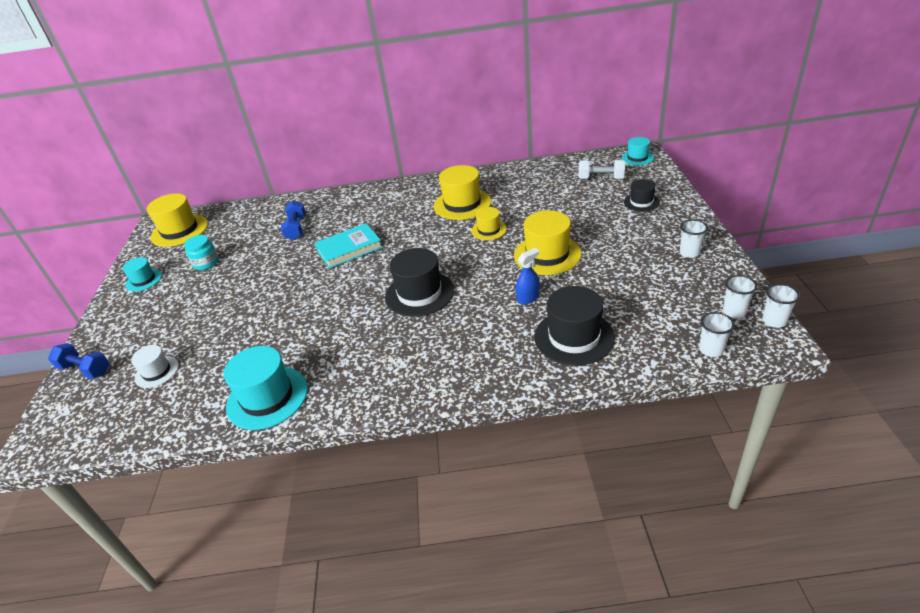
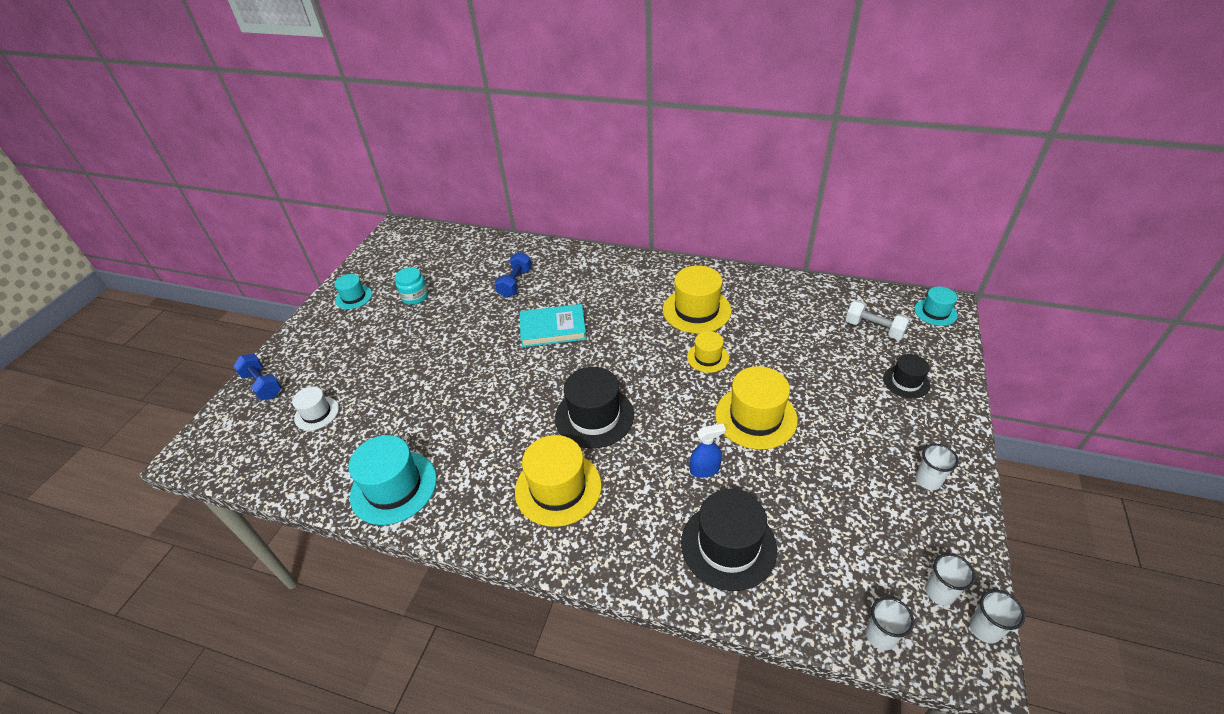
camera: 20 degrees right, 5 degrees up
(179, 230) = (410, 247): yellow hat -> yellow hat (558, 488)

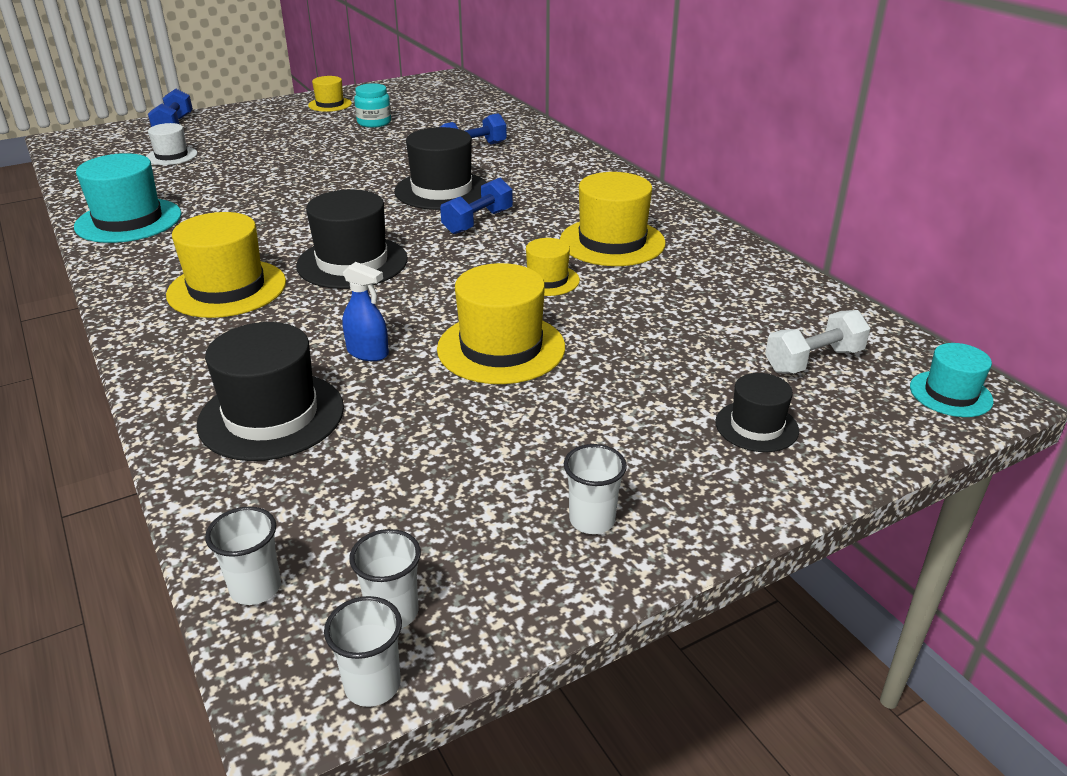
camera: 40 degrees right, 10 degrees down
(354, 297) = (330, 104): turquoise hat -> yellow hat
(553, 328) = (442, 190): turquoise book -> black hat
(611, 340) = (478, 222): none -> blue dumbbell
(874, 328) = (813, 361): white dumbbell -> white dumbbell turned 75 degrees clockwise

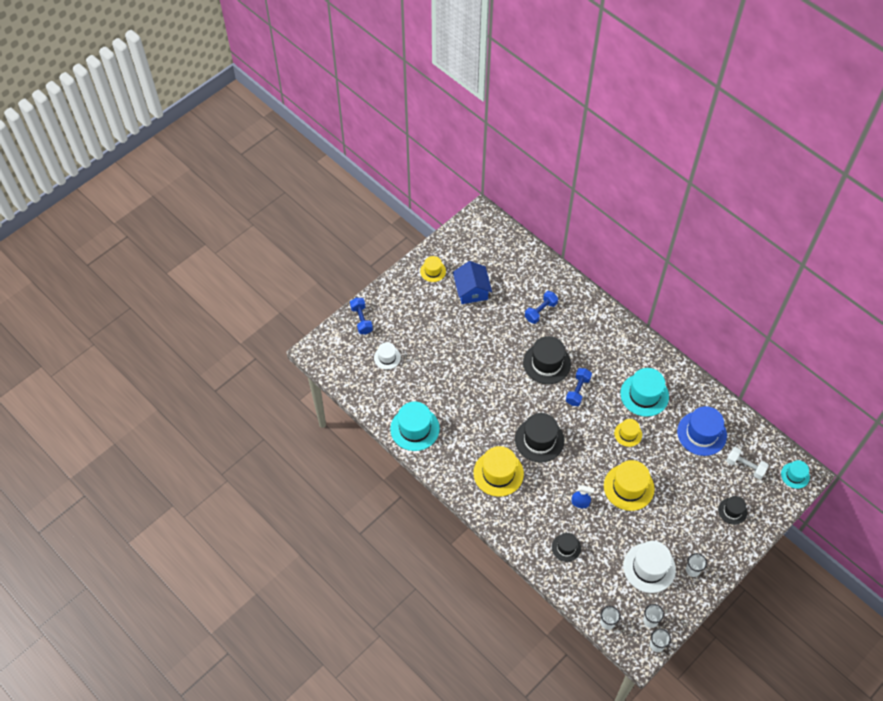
camera: 15 degrees left, 25 degrees up
(271, 416) = (566, 547): black hat -> black hat, size x0.57
(374, 122) = (472, 290): turquoise jar -> blue house
(465, 491) = (649, 567): none -> white hat
(612, 242) = (644, 395): yellow hat -> turquoise hat
(718, 301) = (701, 433): none -> blue hat
(813, 361) = (745, 466): white dumbbell -> white dumbbell turned 75 degrees clockwise

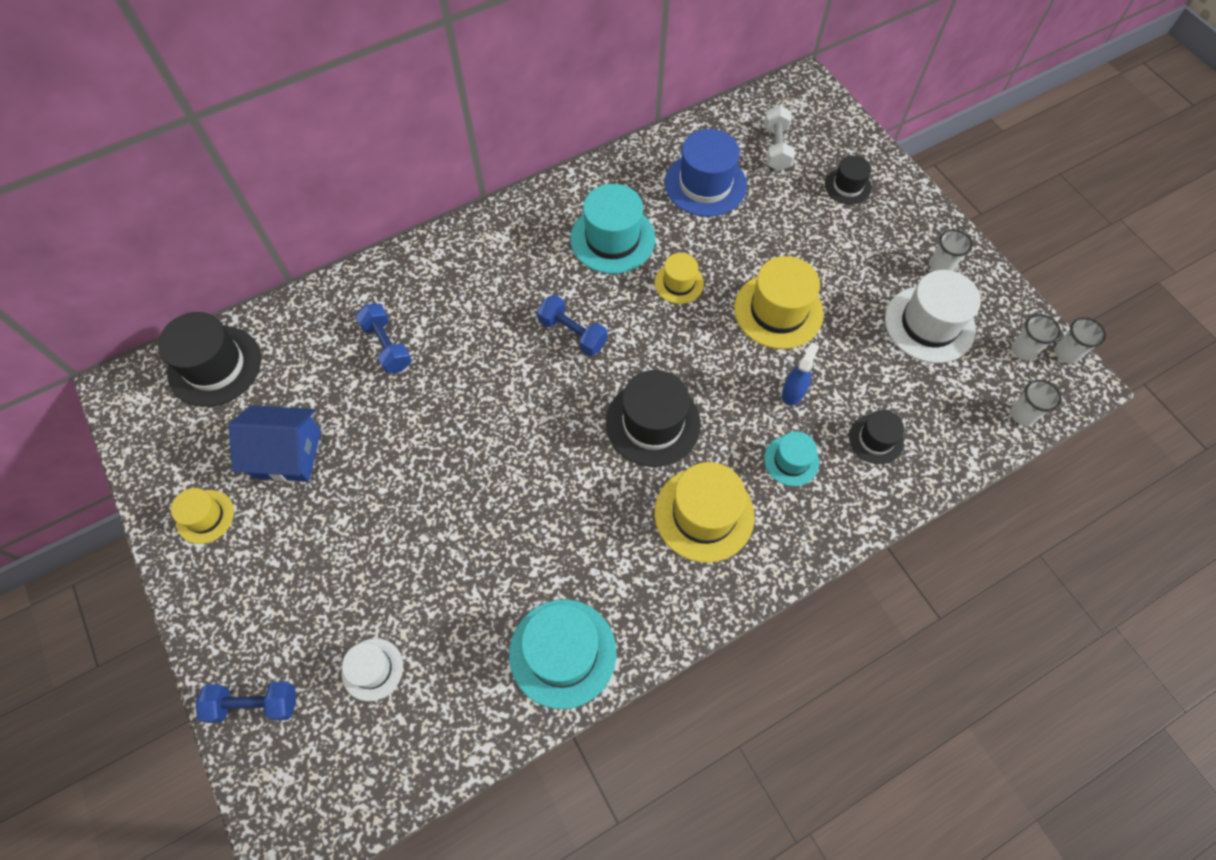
camera: 75 degrees left, 5 degrees up
(547, 363) = (499, 367): black hat -> black hat (215, 366)
(745, 466) = (776, 148): white dumbbell -> white dumbbell turned 45 degrees counterclockwise
(795, 475) = (804, 96): turquoise hat -> turquoise hat (791, 460)

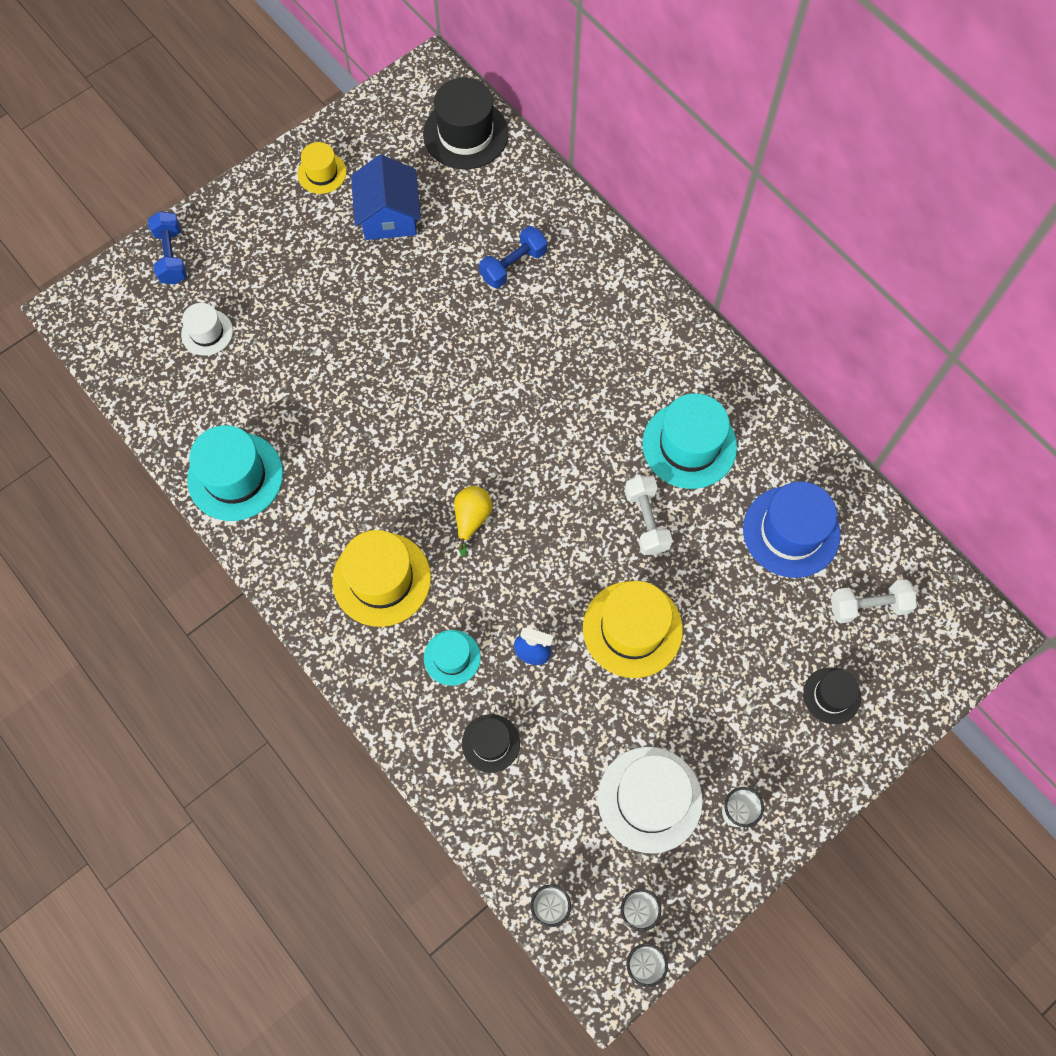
camera: 80 degrees right, 5 degrees up
(572, 333) = (561, 427): blue dumbbell -> none
(653, 423) = (472, 518): black hat -> yellow pear
(679, 283) = (646, 521): yellow hat -> white dumbbell

